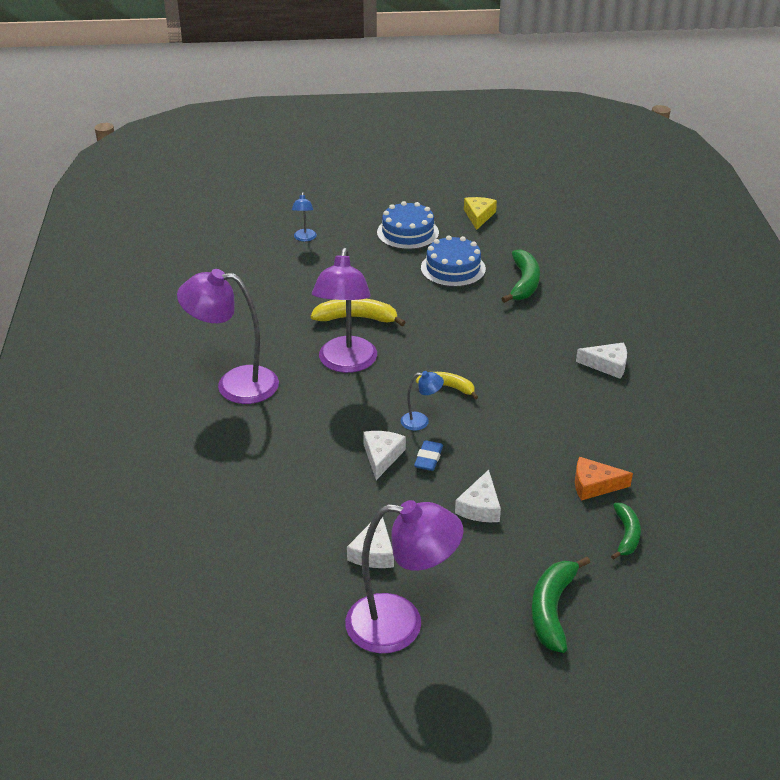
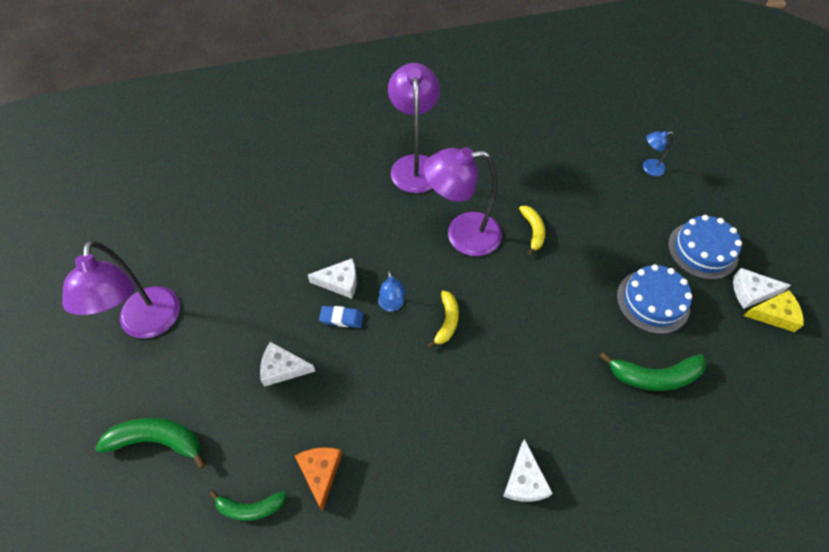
camera: 80 degrees right, 20 degrees up
(356, 318) = (533, 231): yellow banana -> yellow banana, size x0.65
(373, 551) = (226, 294): white cheese -> white cheese (751, 292)

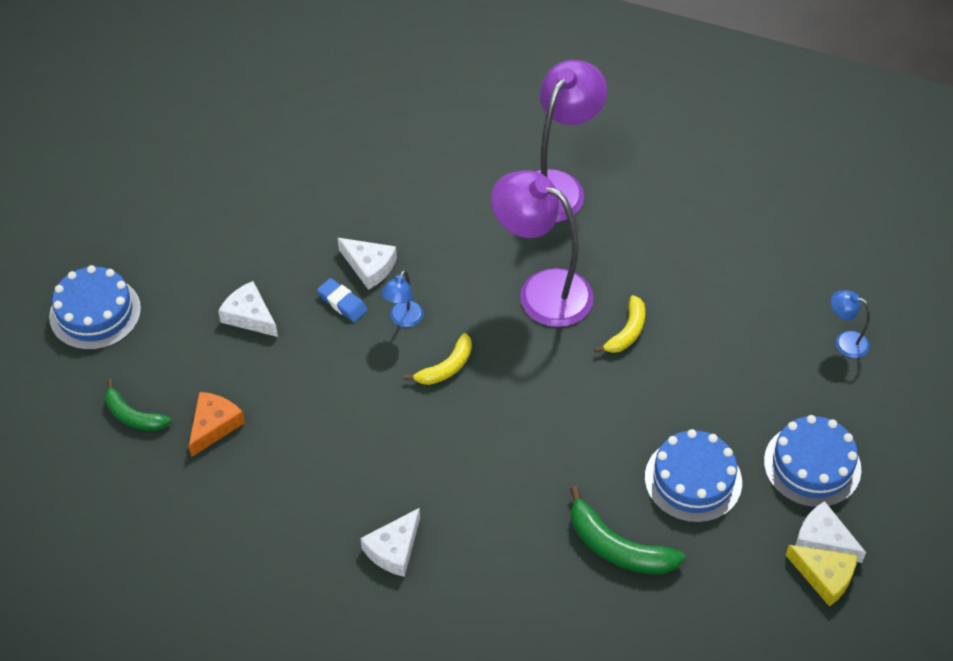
camera: 35 degrees right, 5 degrees down
(148, 324) = (157, 203): purple lamp -> none
(158, 440) = (95, 313): green banana -> blue cake

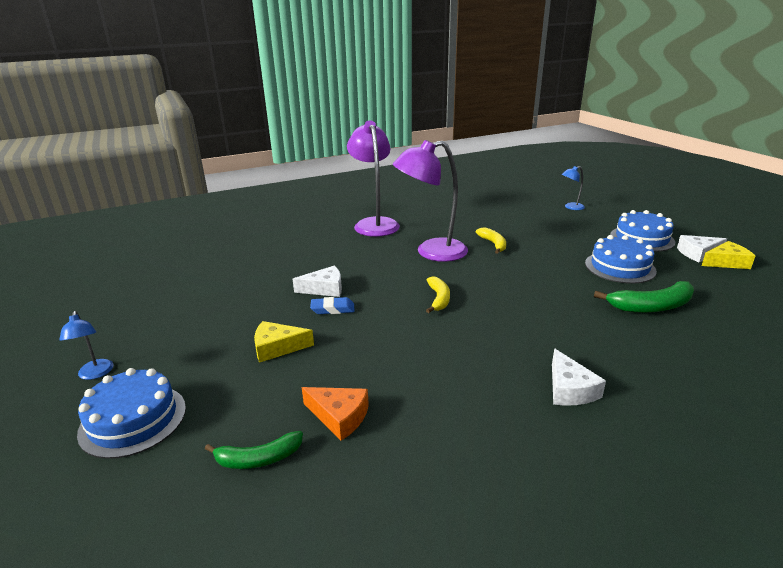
camera: 45 degrees left, 25 degrees down
(214, 426) = (339, 416): orange cheese -> orange cheese turned 135 degrees clockwise
(249, 316) = (277, 347): white cheese -> yellow cheese
(403, 319) = (381, 296): blue lamp -> blue lamp (95, 374)

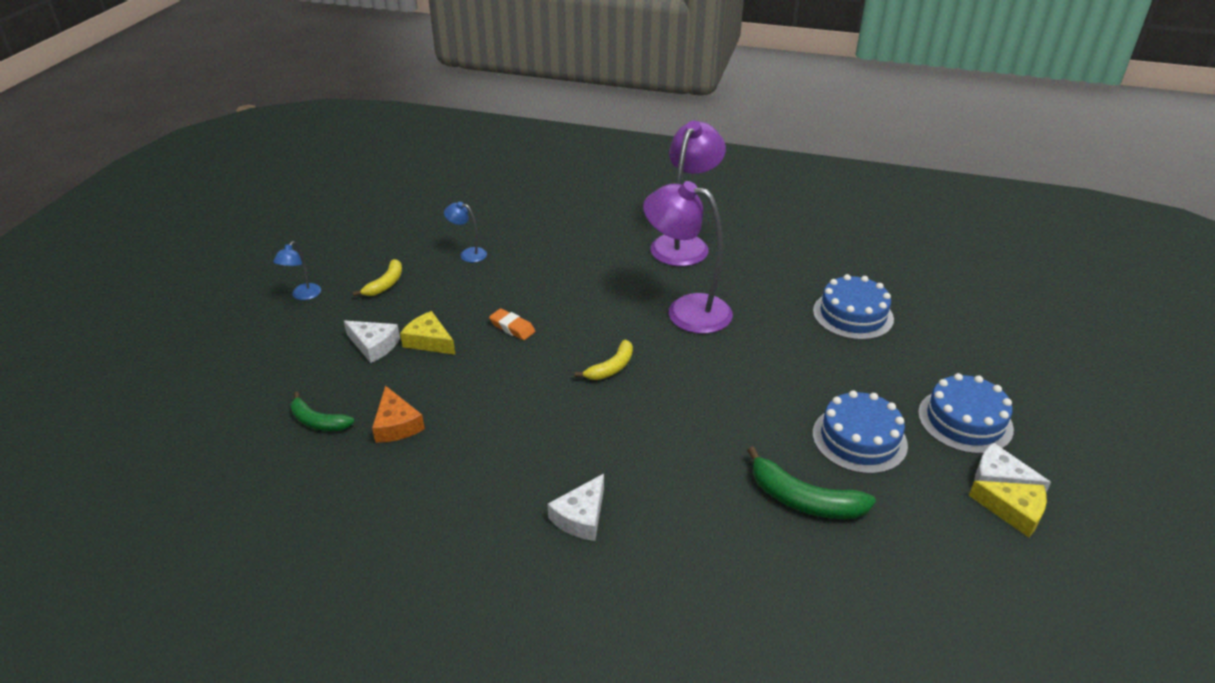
camera: 40 degrees right, 10 degrees up
(133, 420) = (287, 346): blue cake -> blue cake (853, 315)
(324, 289) = (533, 302): white cheese -> white cheese (373, 345)
(332, 309) = (512, 327): blue eraser -> orange eraser
(493, 244) = (767, 334): yellow banana -> yellow banana (385, 284)
(571, 207) = (957, 330): blue lamp -> blue lamp (468, 254)

